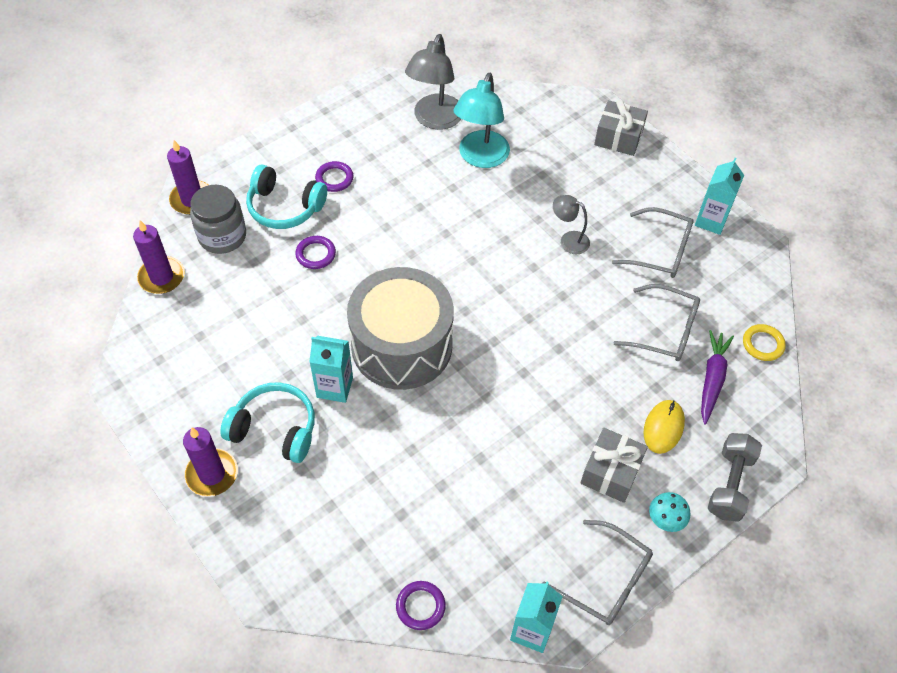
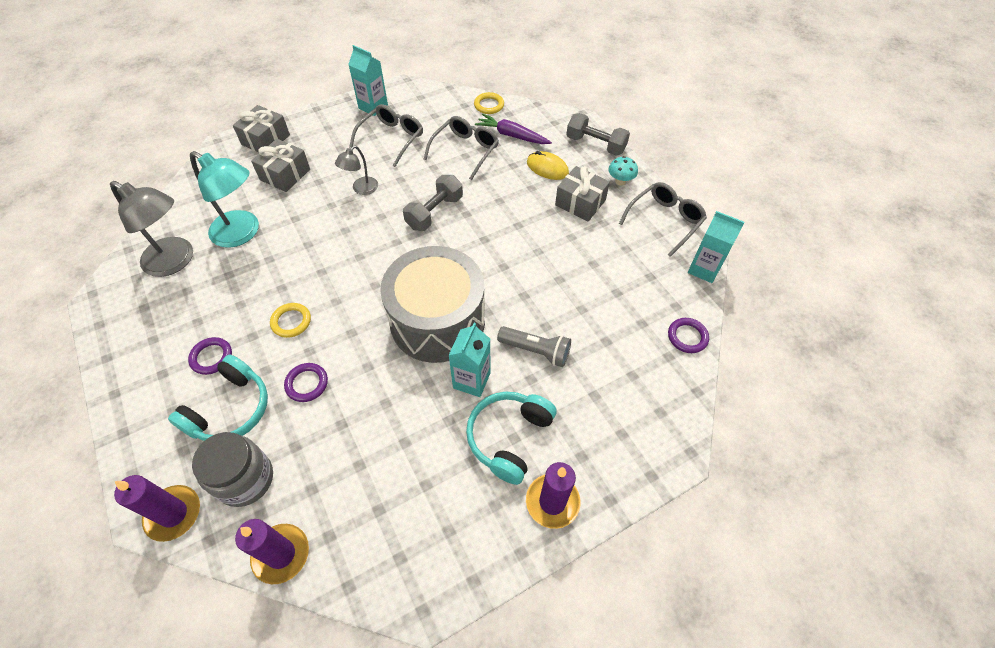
camera: 80 degrees left, 0 degrees up
(378, 443) = (536, 351): none -> grey flashlight
(381, 225) = (291, 322): none -> yellow ring
(552, 316) = (434, 212): none -> grey dumbbell
(571, 168) = (285, 174): none -> grey gift

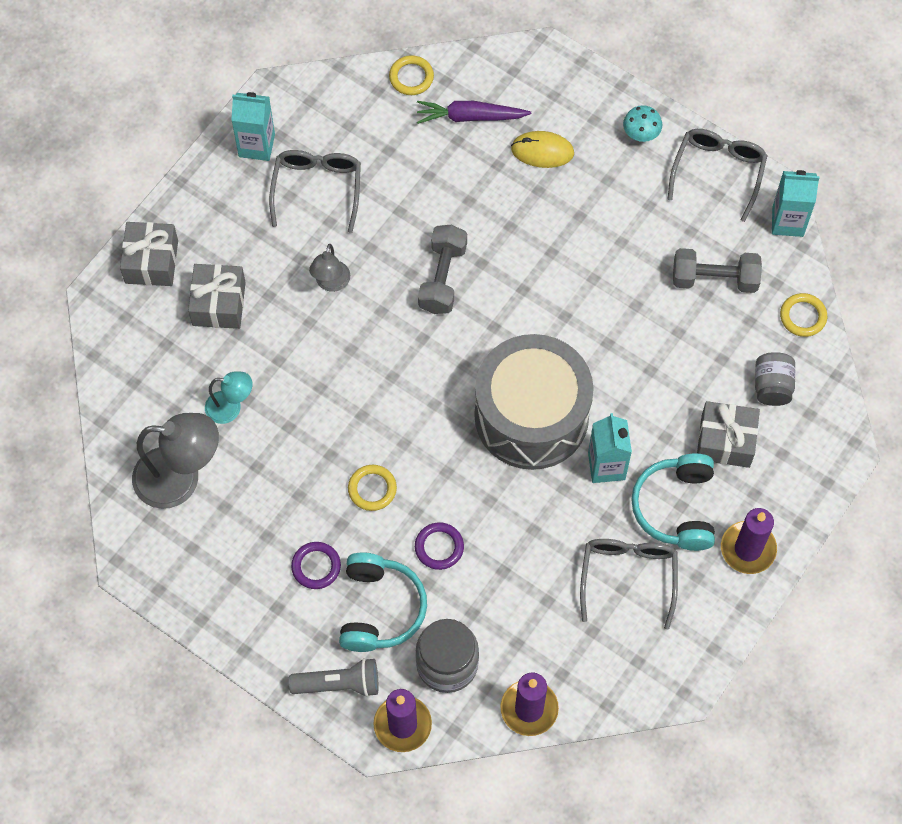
camera: 25 degrees left, 10 degrees up
(242, 233) = (231, 408): turquoise lamp -> turquoise lamp, size x0.55
(465, 151) = (425, 167): grey glasses -> grey glasses (628, 576)
(536, 351) = (654, 403): grey flashlight -> grey flashlight (339, 684)
(580, 203) = (608, 188): grey gift -> grey gift (725, 441)
(595, 144) = (583, 87): grey dumbbell -> grey dumbbell (714, 279)
(638, 377) = (772, 386): none -> grey jar
(687, 337) = (803, 316): purple ring -> yellow ring

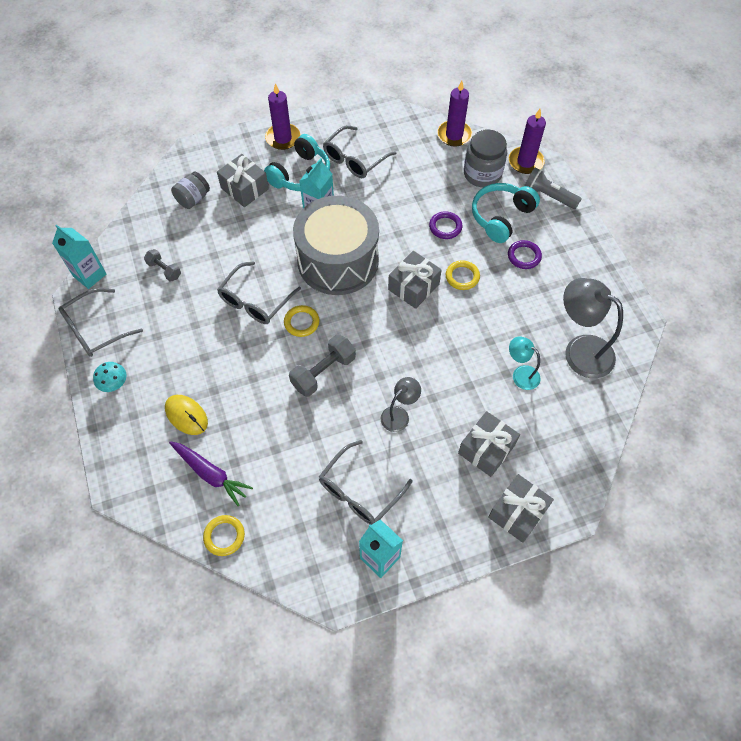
camera: 145 degrees left, 5 degrees down
(419, 439) = (413, 287): none -> grey gift
(581, 308) = (255, 301): none -> grey glasses
(714, 279) = (164, 270): grey dumbbell -> grey dumbbell, size x0.60
(803, 316) = (139, 222): yellow ring -> yellow ring (301, 322)

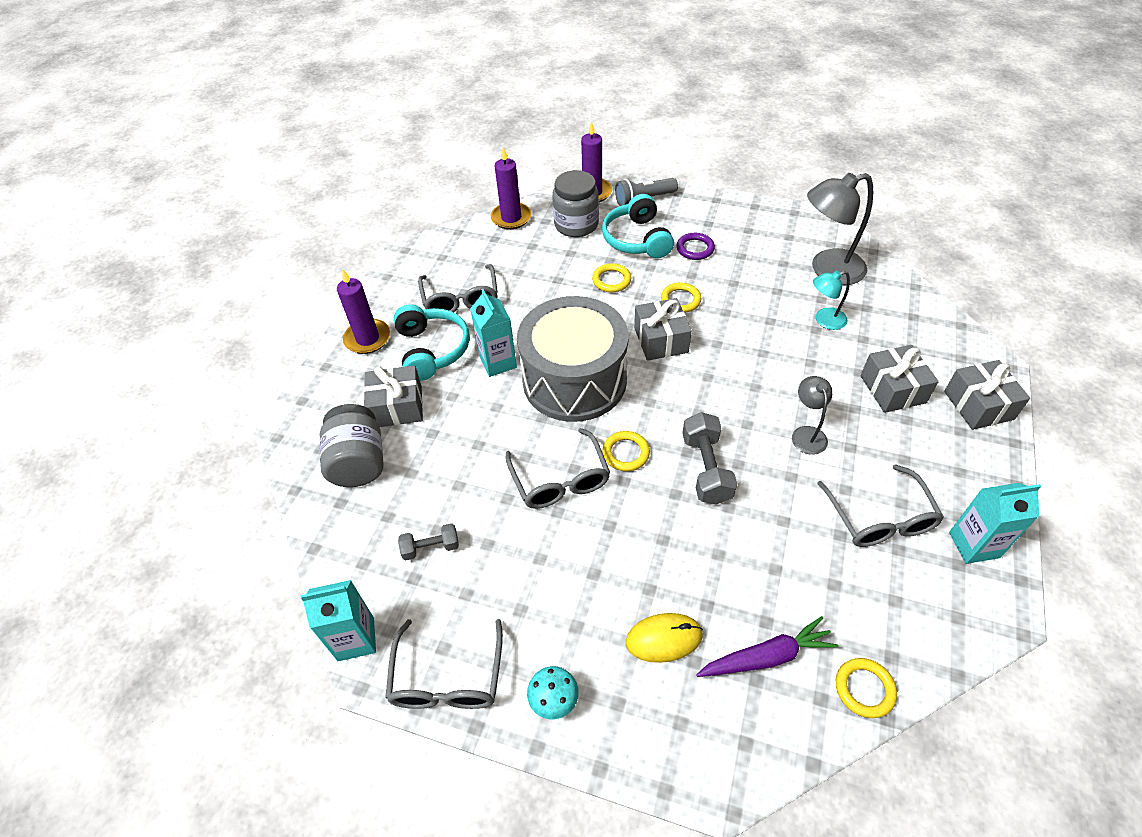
camera: 50 degrees left, 10 degrees down
(193, 199) = (358, 462): grey jar -> grey jar, size x1.50
(445, 227) = (611, 280): purple ring -> yellow ring

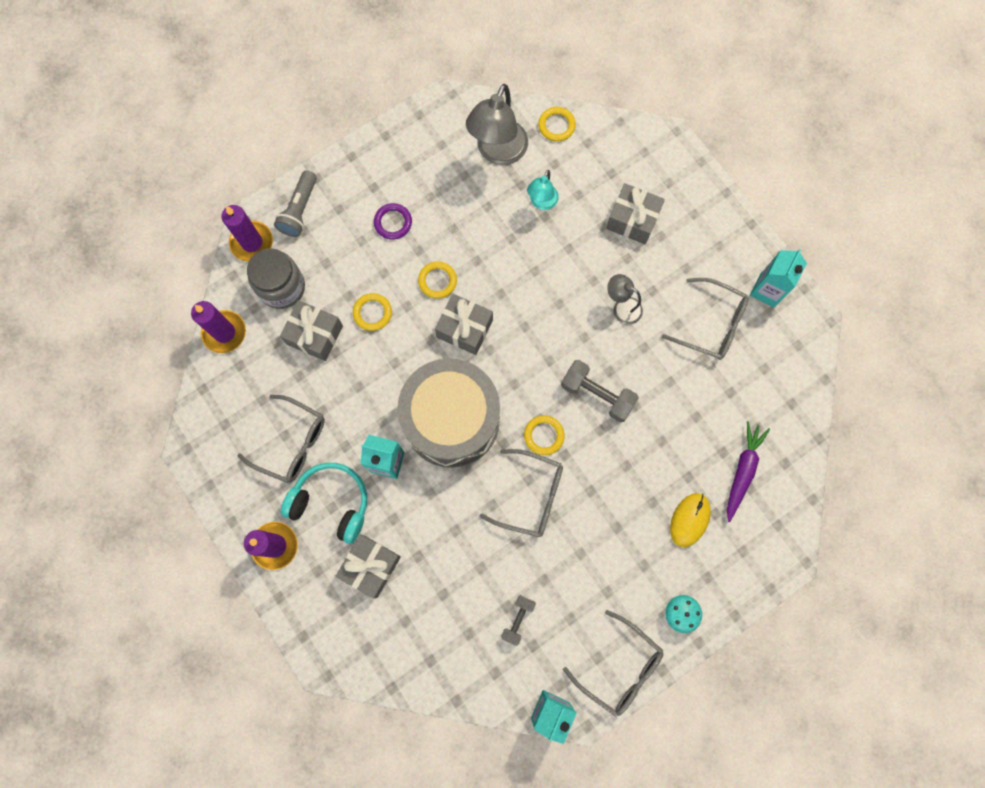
camera: 55 degrees left, 25 degrees up
(358, 462) = (403, 627): grey jar -> none
(637, 239) = (343, 256): turquoise headphones -> none
(864, 689) = (797, 435): yellow ring -> yellow ring (556, 125)
(978, 405) = (685, 183): grey gift -> grey gift (314, 335)

